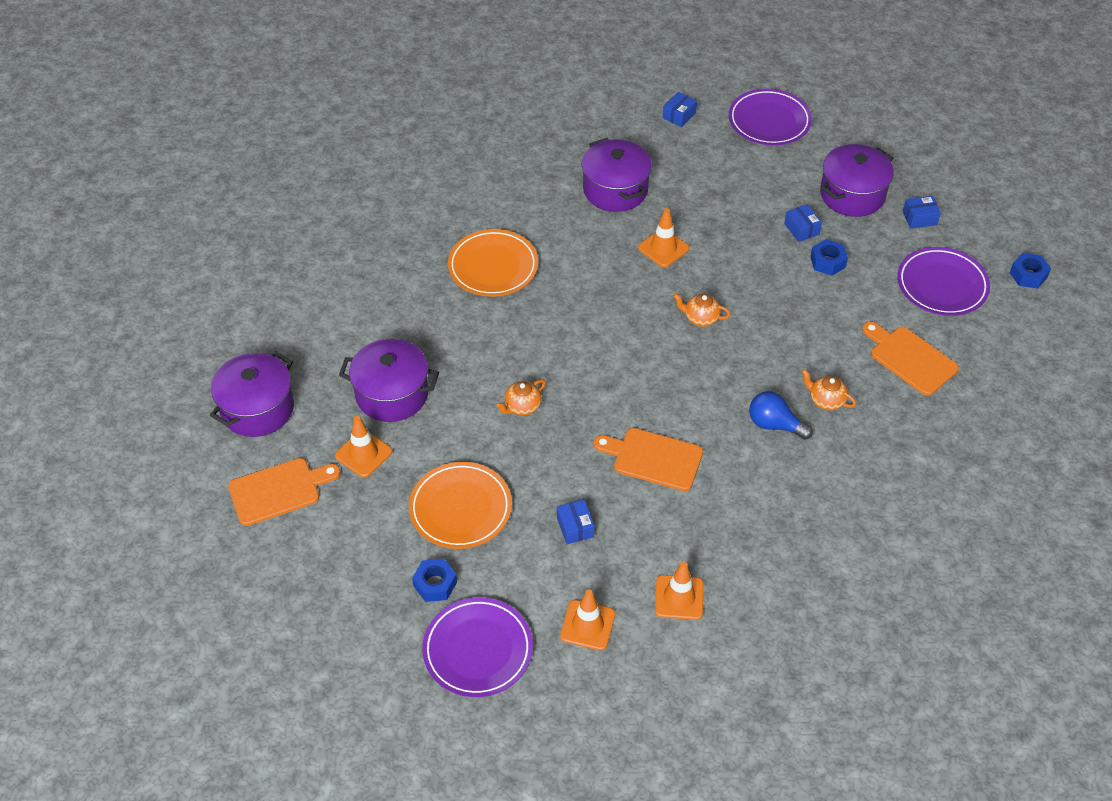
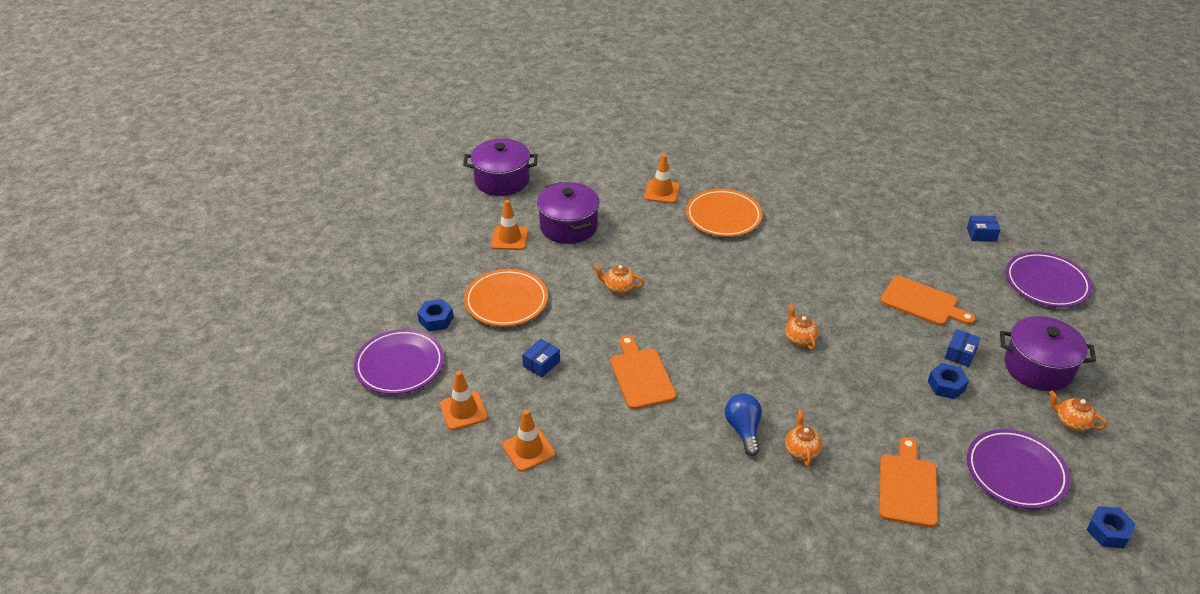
camera: 55 degrees right, 10 degrees down
(278, 490) = (449, 219): orange cutting board -> orange cutting board (922, 302)
(615, 190) = (865, 238): purple pot -> none
(663, 248) = (842, 288): orange traffic cone -> orange traffic cone (662, 192)
(919, 218) = (1071, 422): blue box -> orange teapot

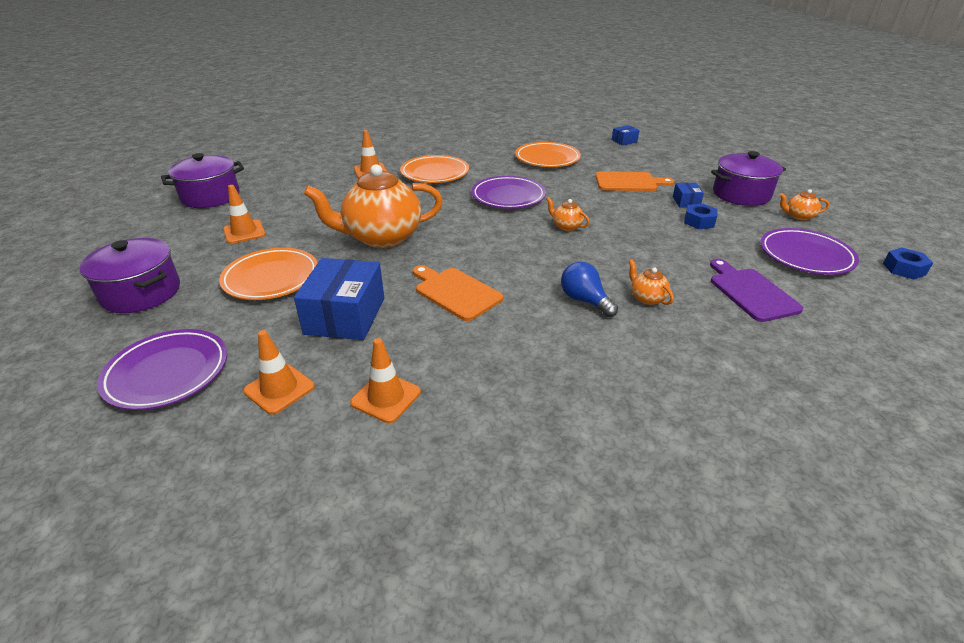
camera: 30 degrees left, 5 degrees down
(436, 319) = (194, 316): blue nut -> none
(541, 364) = (345, 316): blue box -> blue box, size x2.13
(568, 226) = (300, 210): purple pot -> purple pot (141, 293)
(619, 288) = (381, 237): orange teapot -> orange teapot, size x2.43
(861, 234) = (547, 159): none -> orange plate
(907, 487) = (751, 292): orange cutting board -> purple cutting board
(1046, 283) = (691, 153): purple plate -> purple plate (508, 196)

